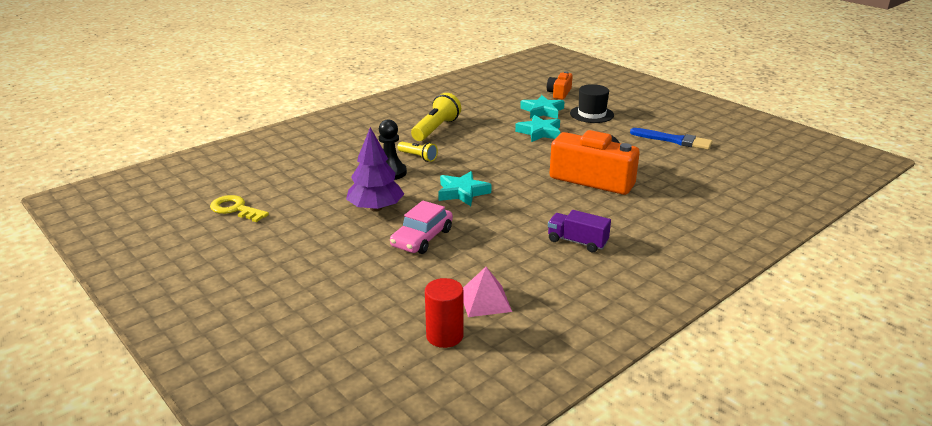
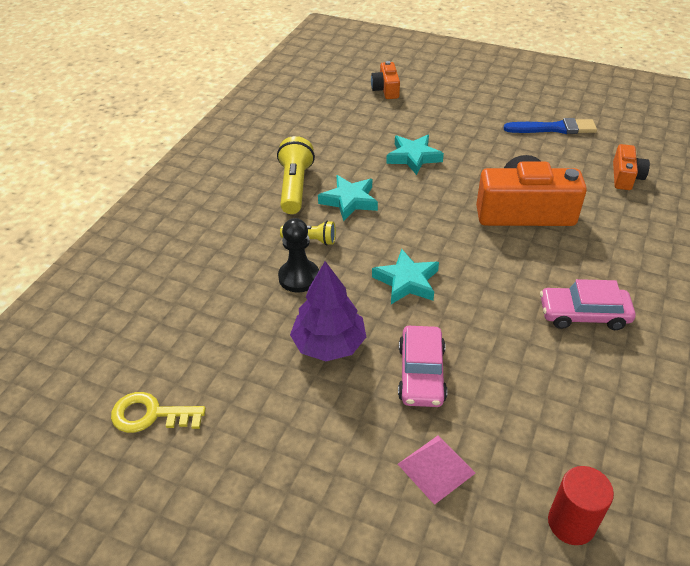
camera: 25 degrees left, 15 degrees up
(485, 300) = (567, 446): pink pyramid -> pink pyramid (436, 468)
(542, 111) = (390, 123): turquoise star -> turquoise star (349, 201)
(577, 242) = (583, 314): purple truck -> pink car
(591, 114) = (444, 113): black hat -> none
(704, 179) = (625, 177): none -> orange camera

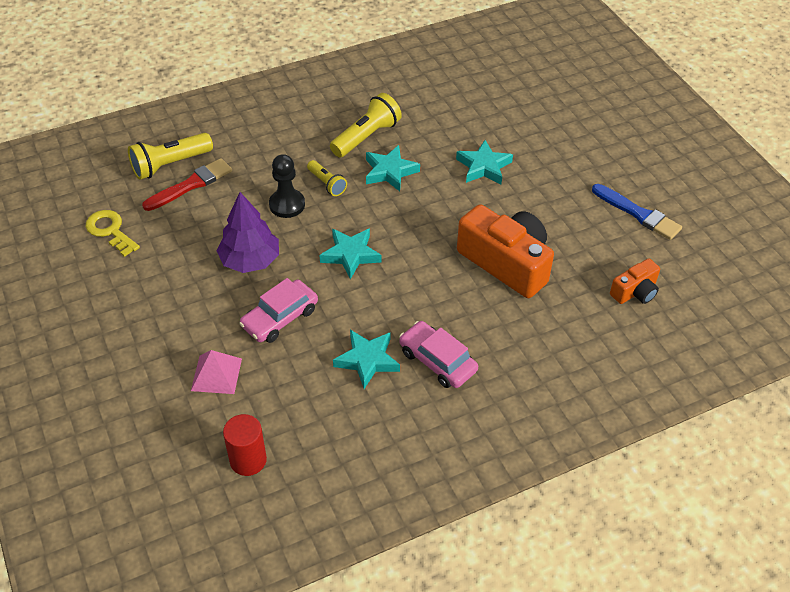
camera: 40 degrees right, 5 degrees up
(139, 313) = (170, 165): none -> yellow flashlight
(184, 317) = (191, 185): none -> red brush
(386, 89) = (544, 94): orange camera -> none
(536, 354) = (367, 360): none -> turquoise star

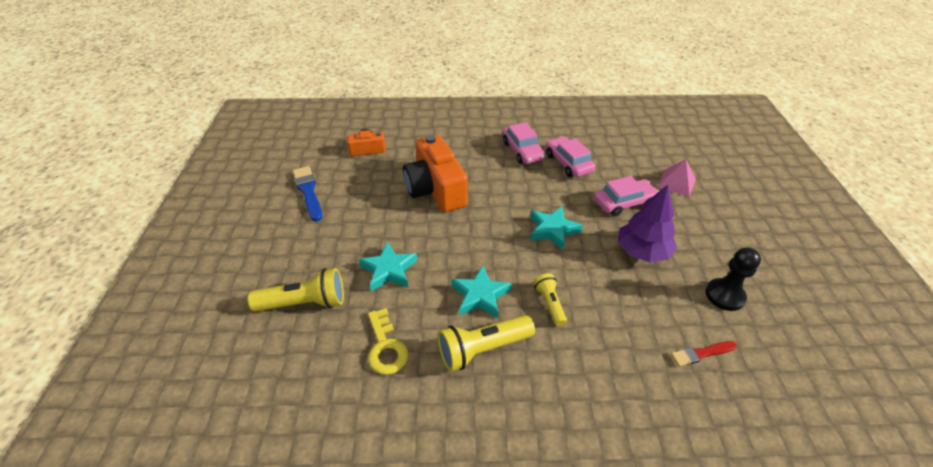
camera: 155 degrees left, 5 degrees down
(110, 231) = (788, 325): yellow key -> yellow key (386, 347)
(170, 165) = (729, 393): yellow flashlight -> yellow flashlight (304, 303)
(191, 185) = (701, 353): red brush -> red brush, size x0.62
(248, 460) = (658, 139): red cylinder -> none
(287, 205) = (597, 294): black pawn -> black pawn (724, 295)
(367, 360) = (568, 163): turquoise star -> pink car

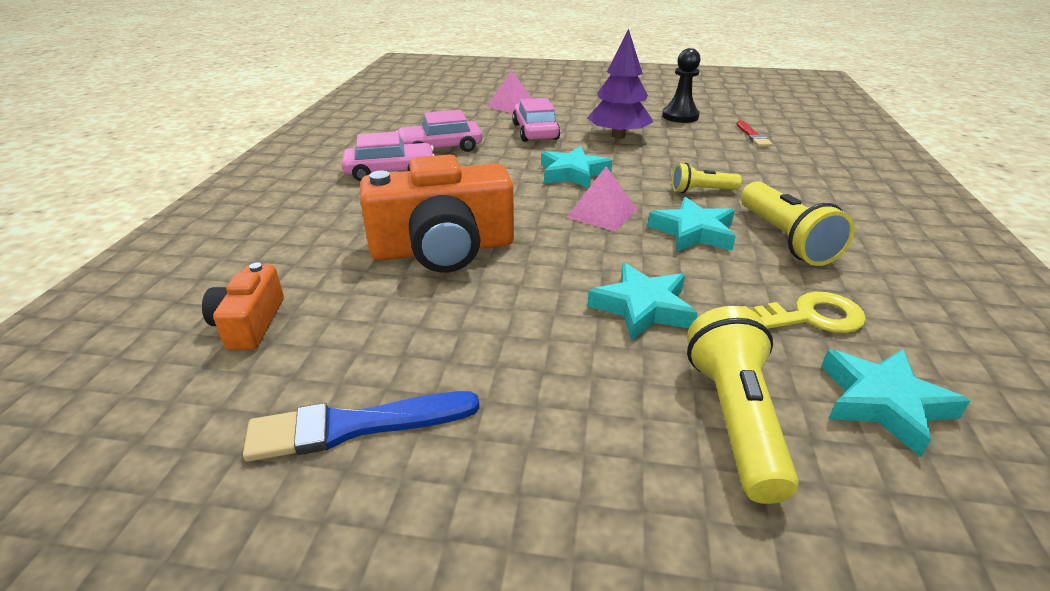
camera: 80 degrees left, 10 degrees down
(311, 366) = (883, 403): none -> turquoise star
(495, 248) = (602, 213): none -> pink pyramid

